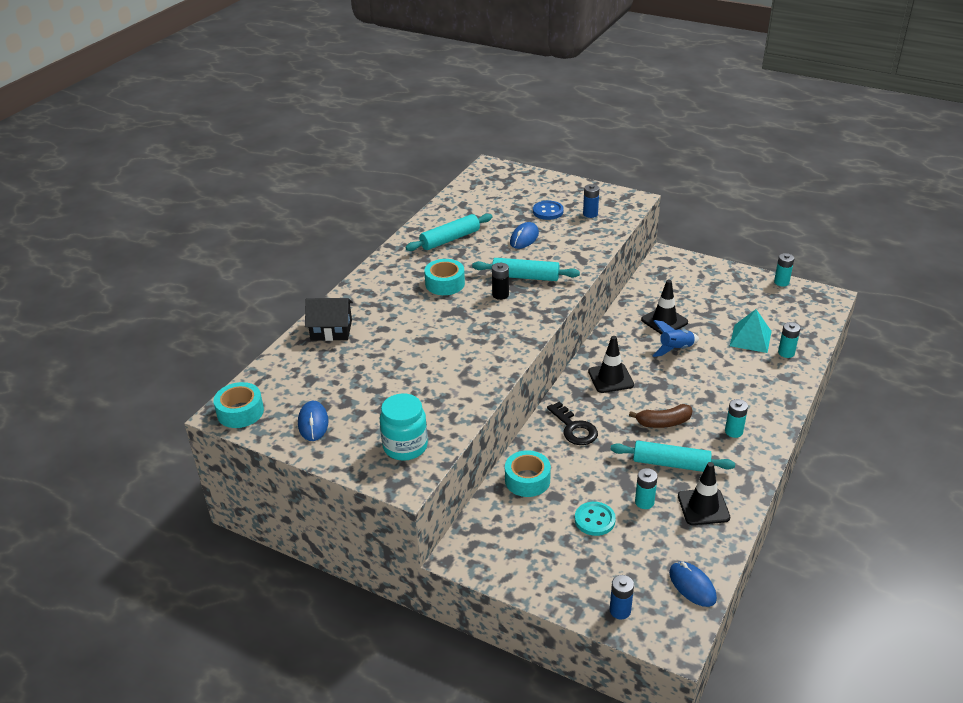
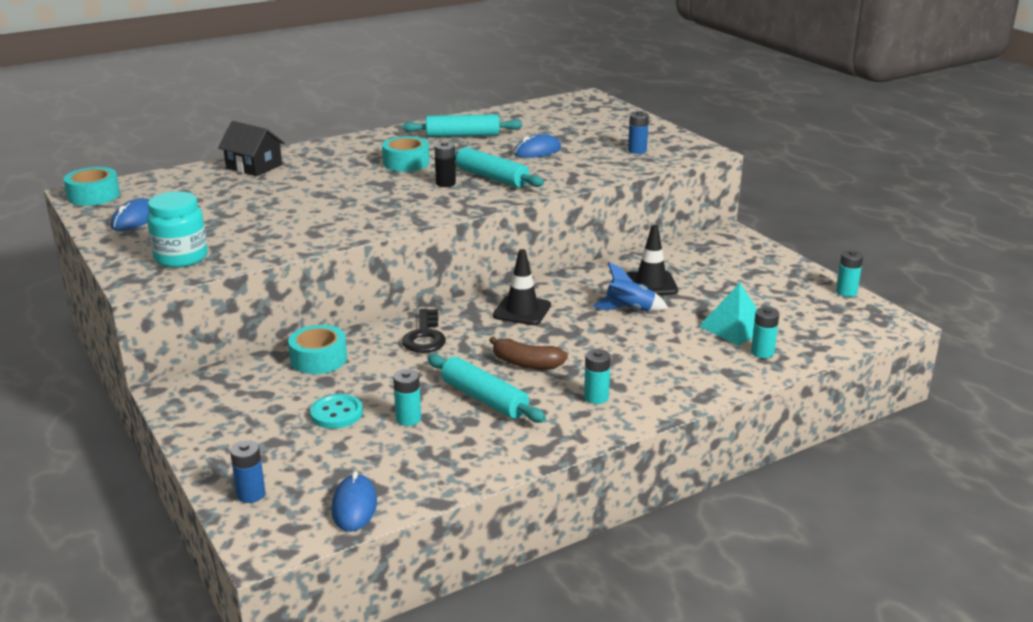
camera: 30 degrees right, 10 degrees down
(548, 211) = (594, 139): blue button -> none
(703, 507) = (466, 447): black traffic cone -> none

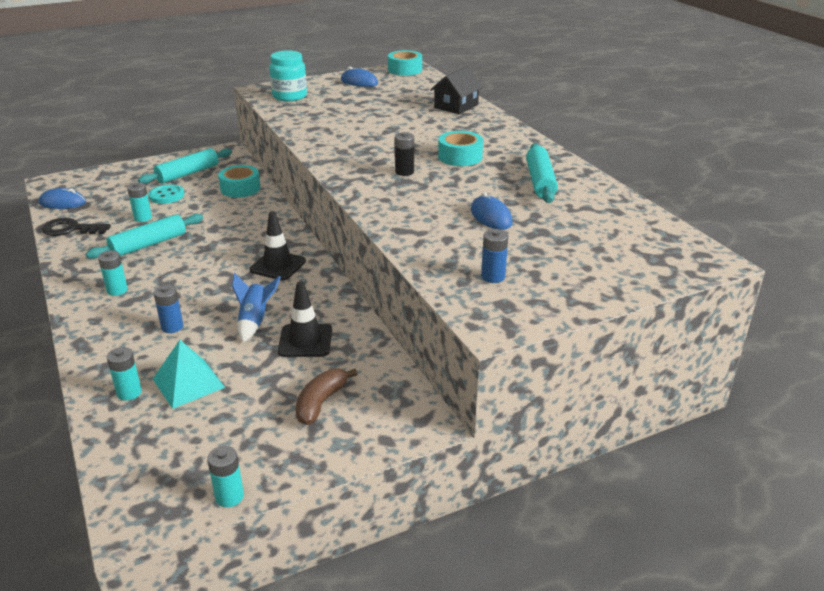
camera: 95 degrees right, 5 degrees up
(251, 494) = (100, 176): blue battery -> blue battery (172, 327)
(425, 336) = (253, 224): black key -> black key (70, 229)
(492, 177) = (415, 191): turquoise rolling pin -> turquoise rolling pin (188, 173)
(526, 363) = (188, 263): brown banana -> brown banana (321, 403)

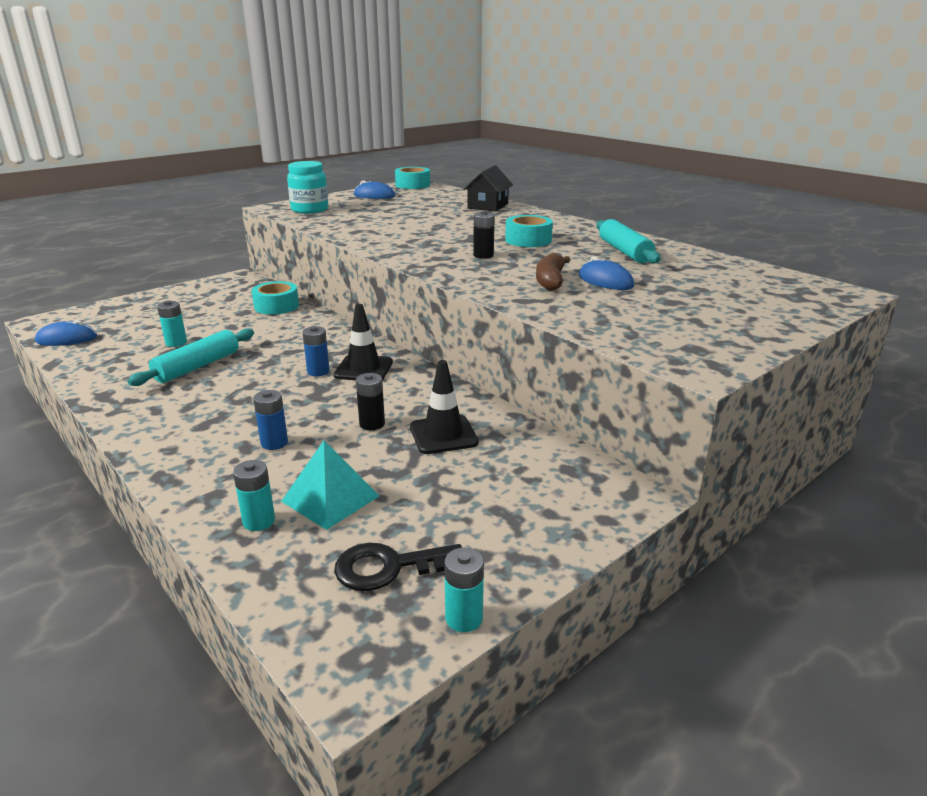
camera: 15 degrees left, 5 degrees down
(70, 229) = (89, 363): black key -> black key (388, 567)
(117, 290) = (182, 415): turquoise battery -> none
(166, 196) = (194, 320): turquoise button -> none
(188, 173) = (207, 299): turquoise rolling pin -> none
(255, 321) = (372, 424): blue rocket -> black battery
(321, 403) = (504, 493): brown banana -> brown banana (550, 281)
(493, 277) = (658, 327): blue battery -> blue battery (318, 371)

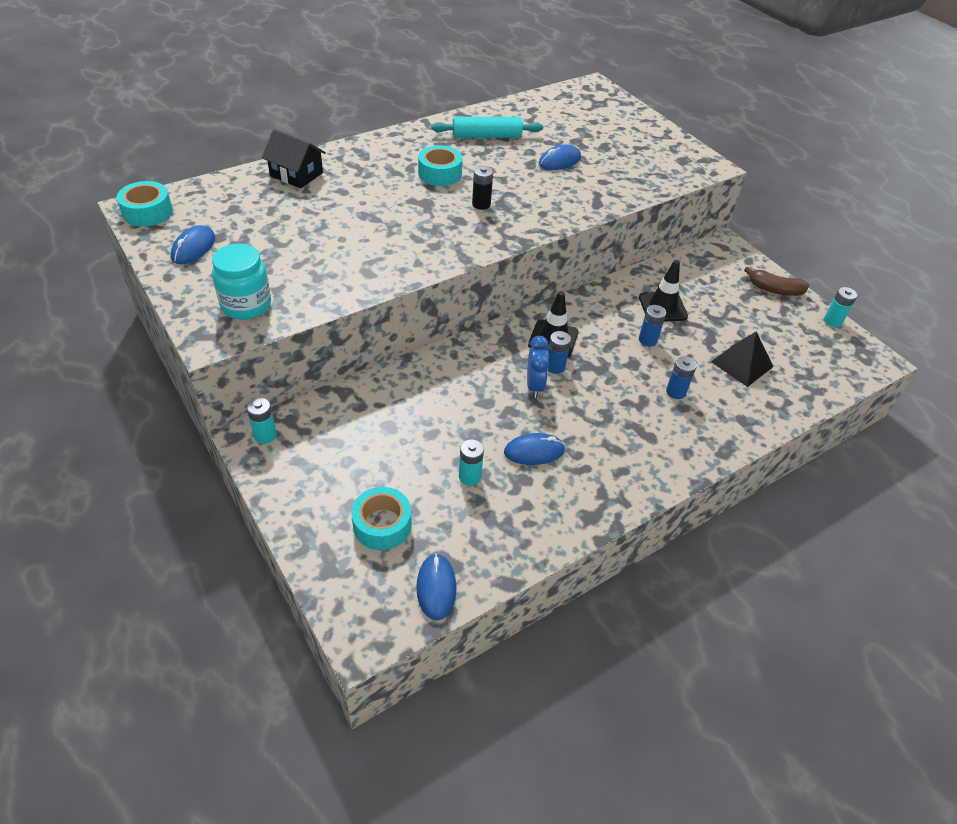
camera: 85 degrees left, 20 degrees up
(197, 366) = (534, 451): turquoise rolling pin -> blue mouse
(259, 521) = (769, 396): turquoise battery -> turquoise battery (265, 435)
(276, 306) = (379, 398): turquoise tape -> turquoise tape (382, 525)
(289, 363) = (534, 386): none -> blue clock
(330, 498) = (741, 364): turquoise pyramid -> black pyramid
(372, 424) = (647, 340): black battery -> blue battery
(388, 567) = (801, 343): black key -> none
(550, 281) = (556, 184): brown banana -> brown banana (774, 290)

